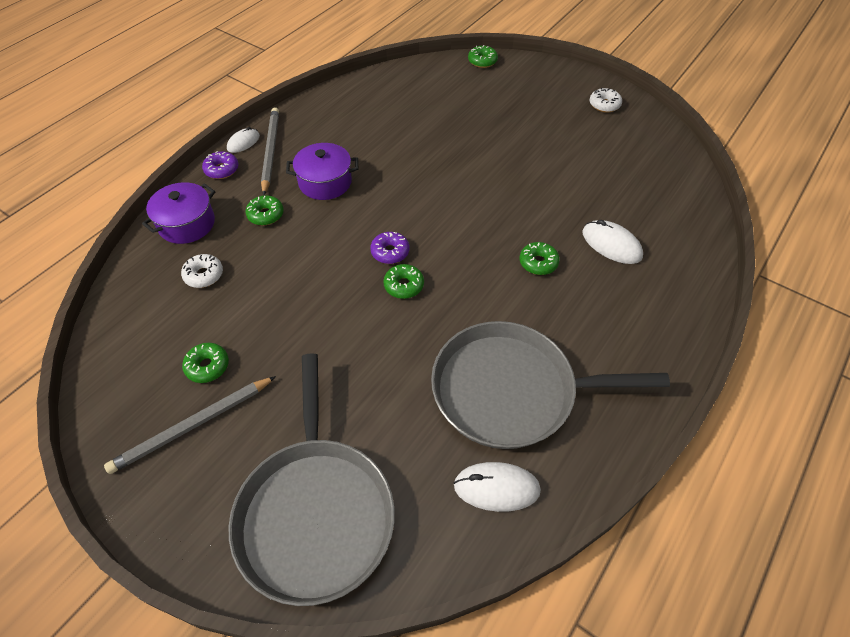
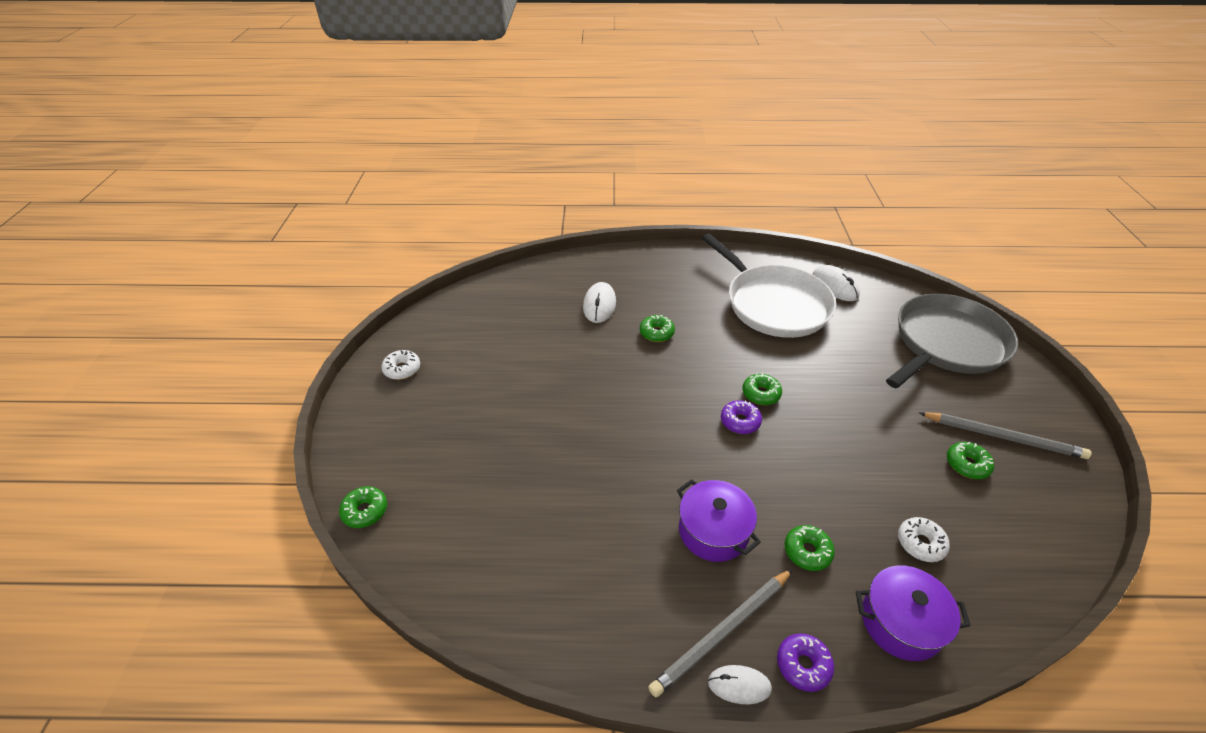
camera: 125 degrees left, 10 degrees down
(511, 390) = (773, 304): grey pan -> white pan

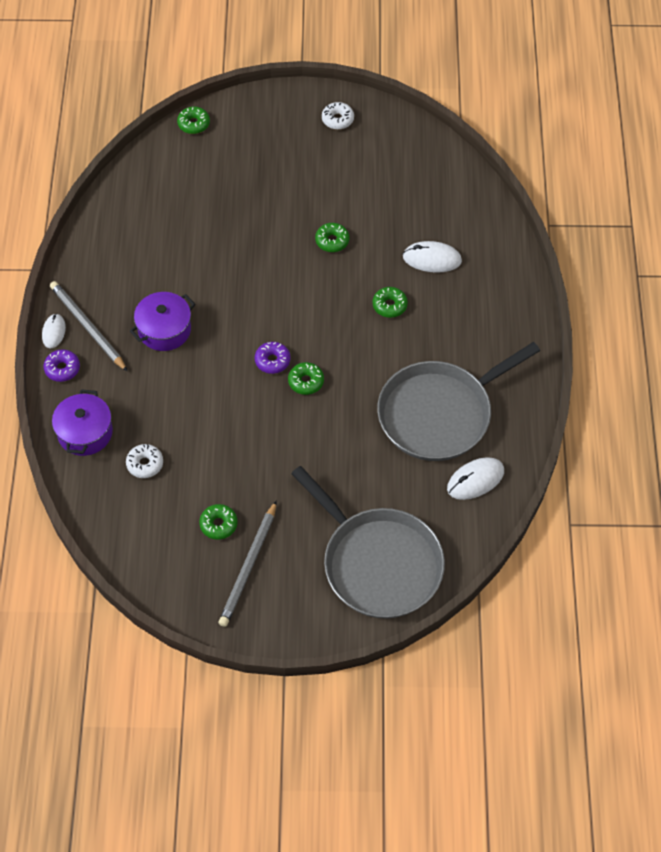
camera: 90 degrees right, 15 degrees up
(773, 304) = (439, 413): white pan -> grey pan
(807, 551) = (143, 387): green donut -> green donut (332, 241)

